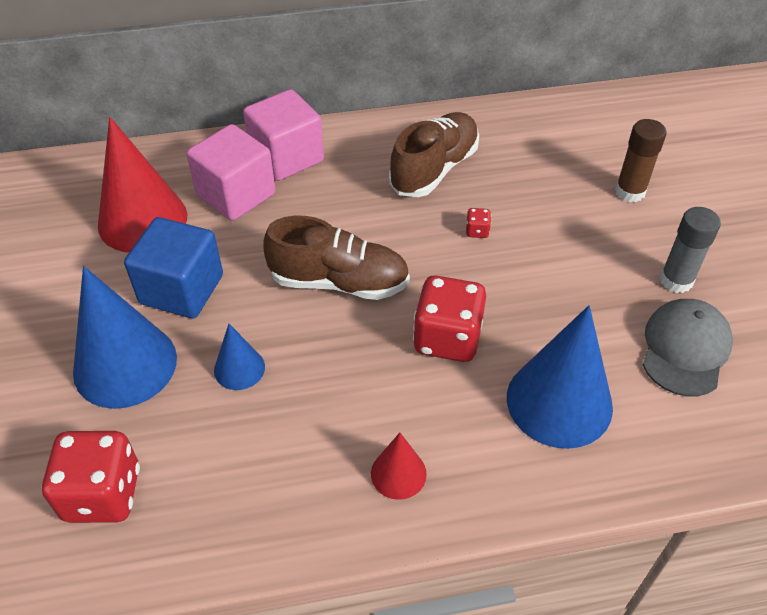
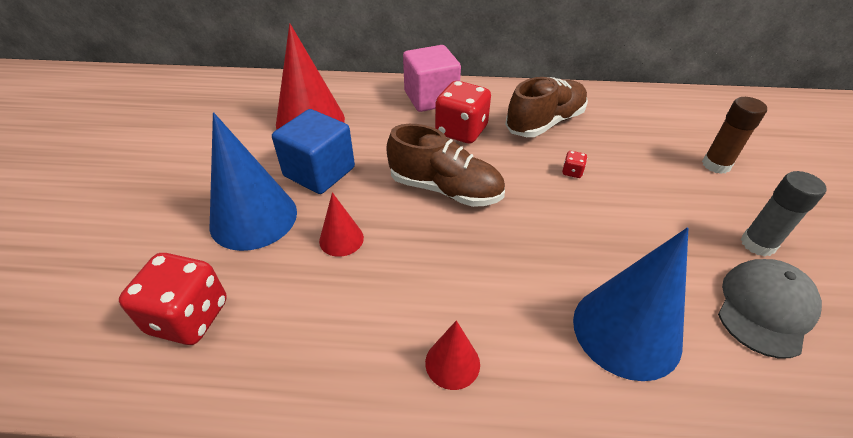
camera: 15 degrees right, 5 degrees down
(236, 194) = (385, 116): pink cube -> none
(239, 368) = (341, 239): blue cone -> red cone
(447, 338) = (527, 251): red dice -> red dice (461, 131)

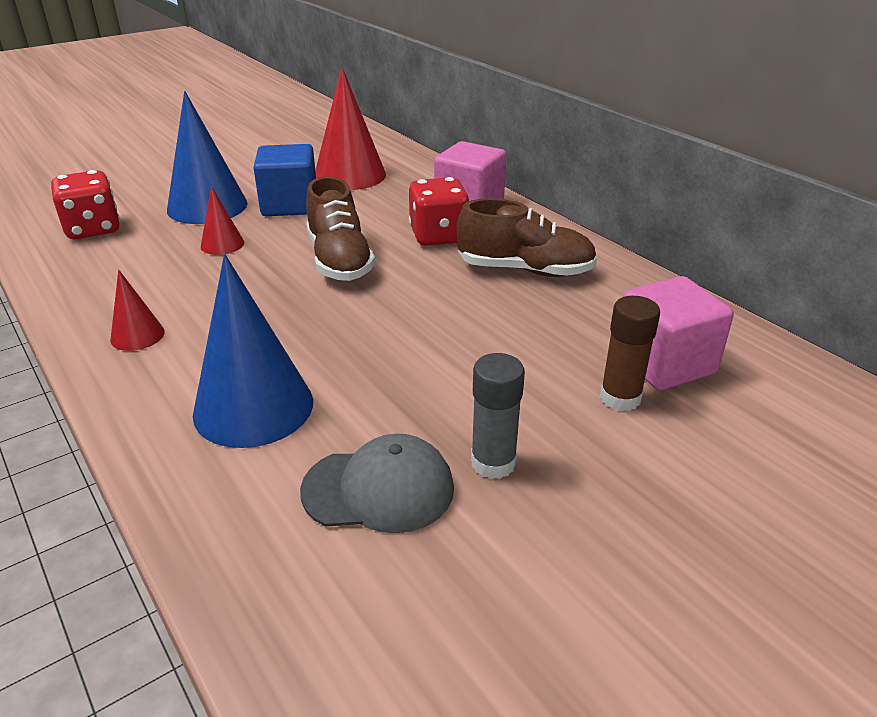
camera: 50 degrees right, 10 degrees down
(572, 172) = (459, 311): red dice -> none
(690, 133) = (664, 363): none -> pink cube

